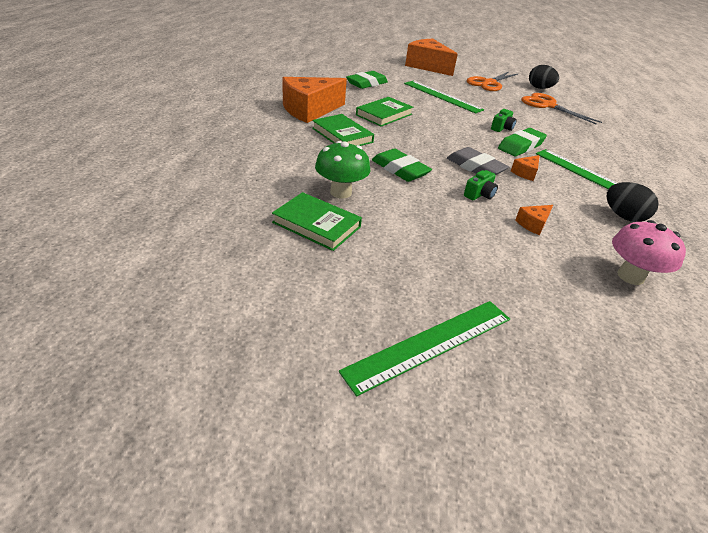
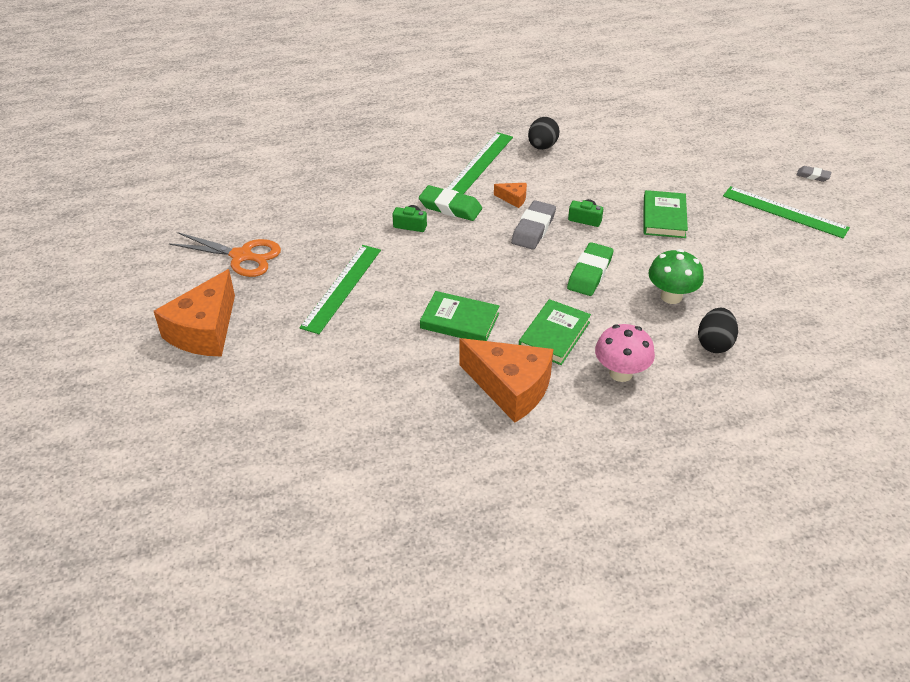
camera: 110 degrees left, 5 degrees up
(316, 225) = (732, 293): green book -> green book (664, 217)
(367, 83) = (354, 370): green eraser -> none
(518, 445) = (813, 176): none -> grey eraser
(533, 224) = (604, 187): orange cheese -> none
(539, 88) = (224, 210): black egg -> black egg (714, 343)
(548, 106) = (295, 199): orange scissors -> none
(630, 276) = (627, 144): pink mushroom -> pink mushroom (621, 373)

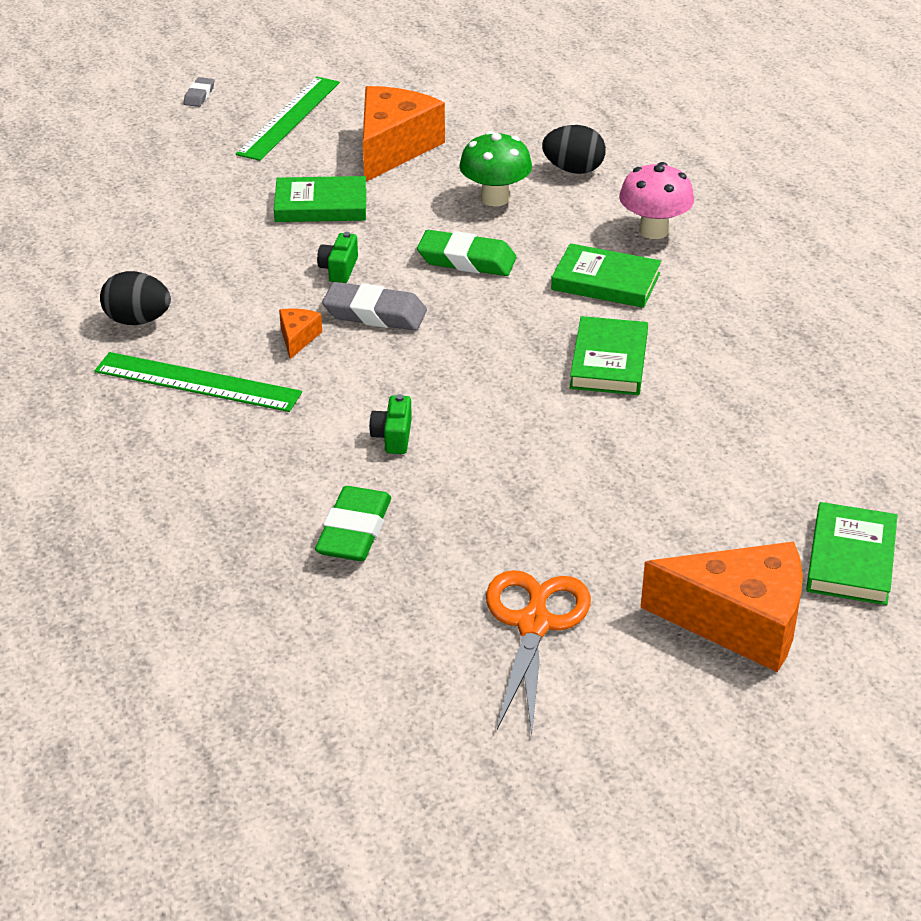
camera: 100 degrees left, 5 degrees down
(230, 391) = (851, 559): none -> green book
(342, 288) = (577, 486): green ruler -> none
(450, 207) = (334, 400): green eraser -> green eraser (354, 531)
(510, 388) = (719, 308): orange cheese -> orange cheese (393, 148)

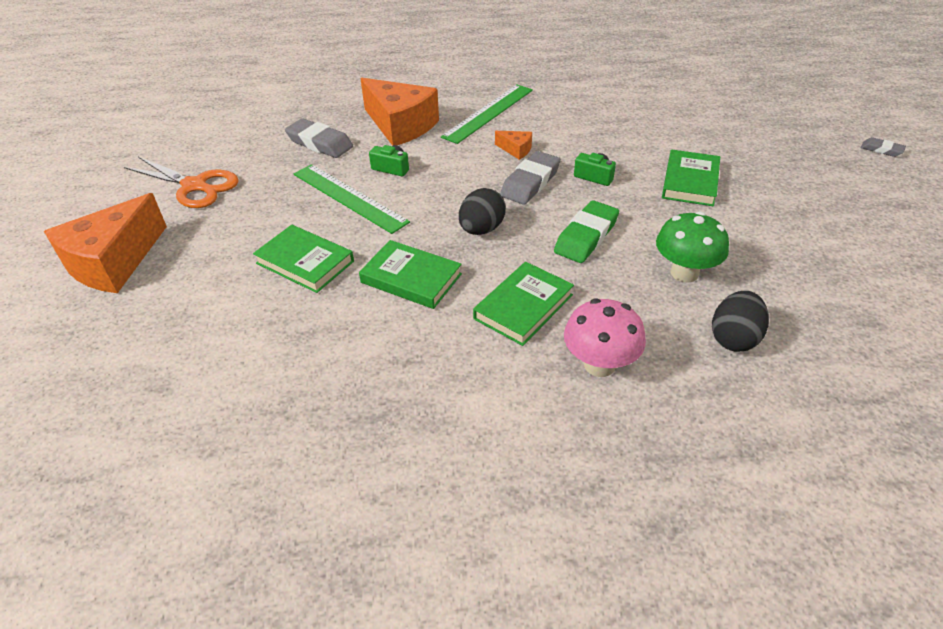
camera: 110 degrees right, 5 degrees up
(137, 320) = (562, 101): black egg -> black egg (481, 229)
(289, 118) = (843, 186): green ruler -> green ruler (349, 197)
(354, 531) = (320, 143): green eraser -> grey eraser
(393, 148) = (785, 232): orange cheese -> orange cheese (400, 125)
(851, 559) = (105, 336): green book -> green book (305, 262)

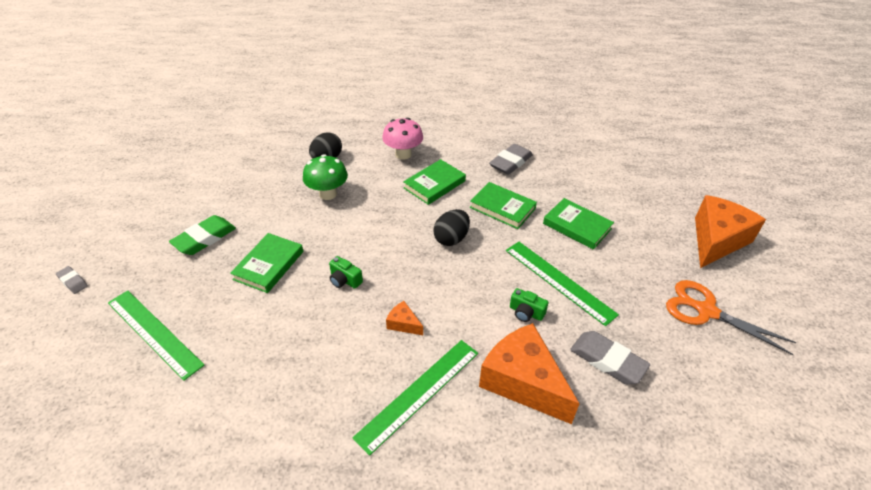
camera: 175 degrees left, 0 degrees up
(530, 183) = (402, 280): grey eraser -> grey eraser (510, 162)
(586, 236) = (377, 225): green eraser -> green eraser (205, 238)
(747, 125) = (154, 333): none -> green ruler

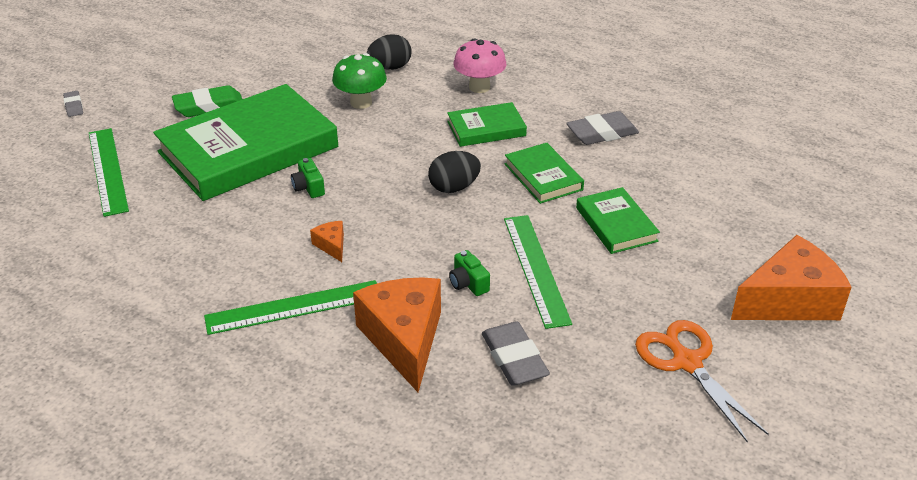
camera: 30 degrees right, 5 degrees down
(269, 265) = (248, 149): green book -> green book, size x2.12

